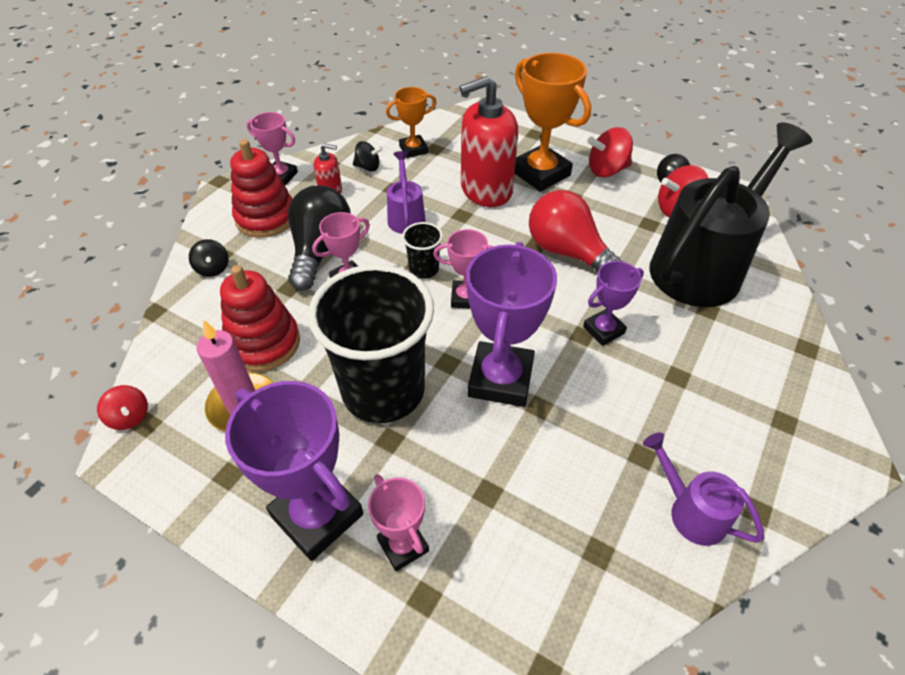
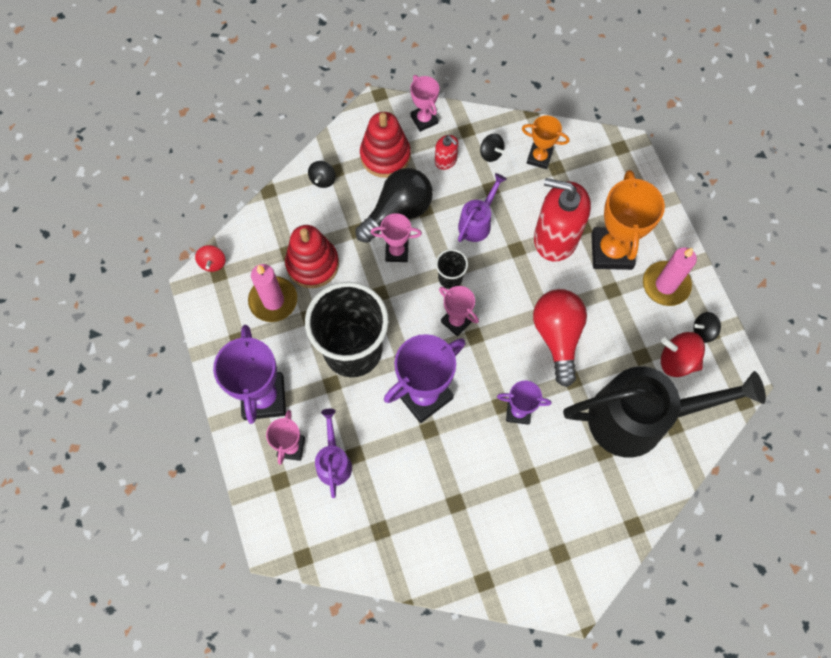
camera: 40 degrees right, 20 degrees up
(606, 170) = (665, 285): red spinning top -> pink candle
(690, 511) = (448, 551): purple watering can -> purple watering can (334, 461)

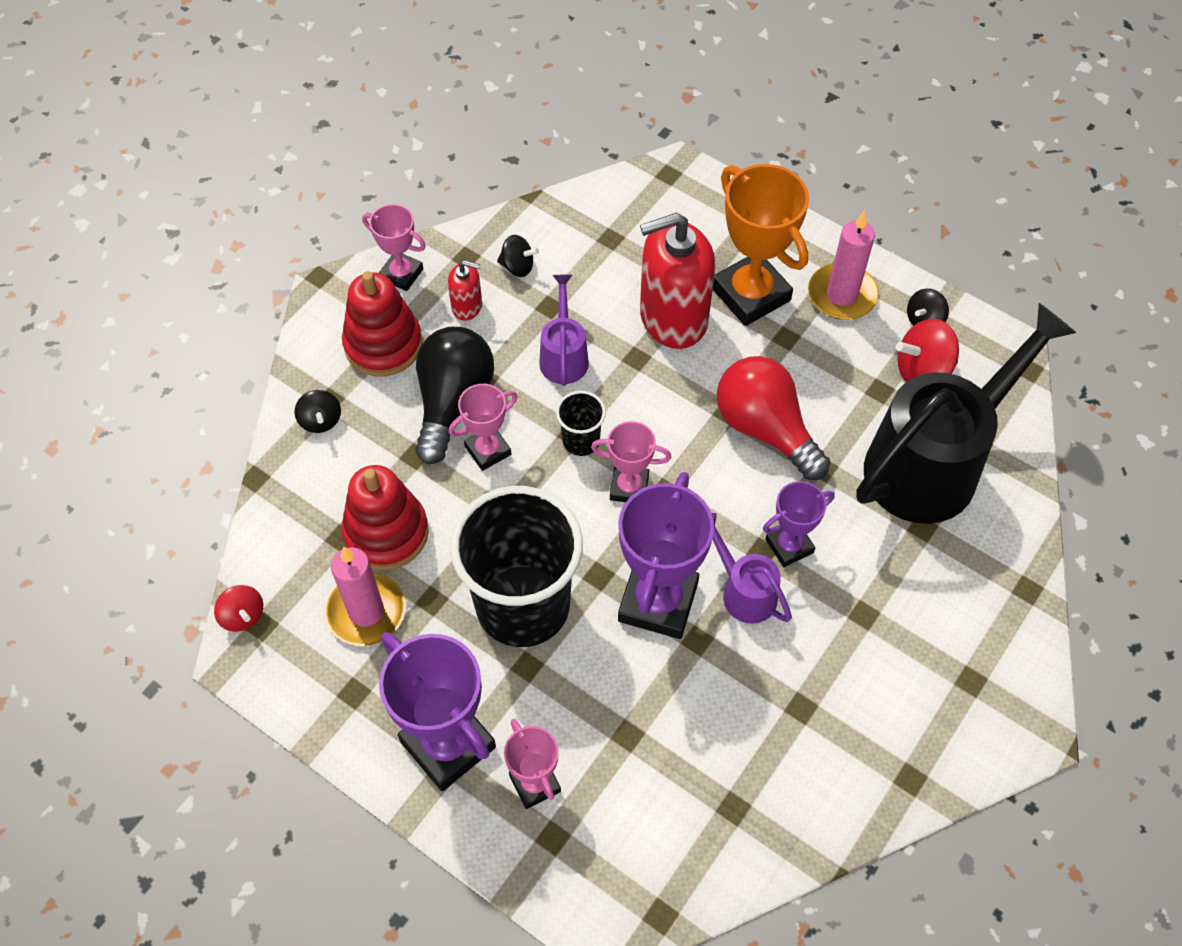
camera: 35 degrees left, 10 degrees down
(334, 461) = (606, 762): purple watering can -> purple watering can (743, 591)
(539, 157) = (581, 238): orange trophy -> none

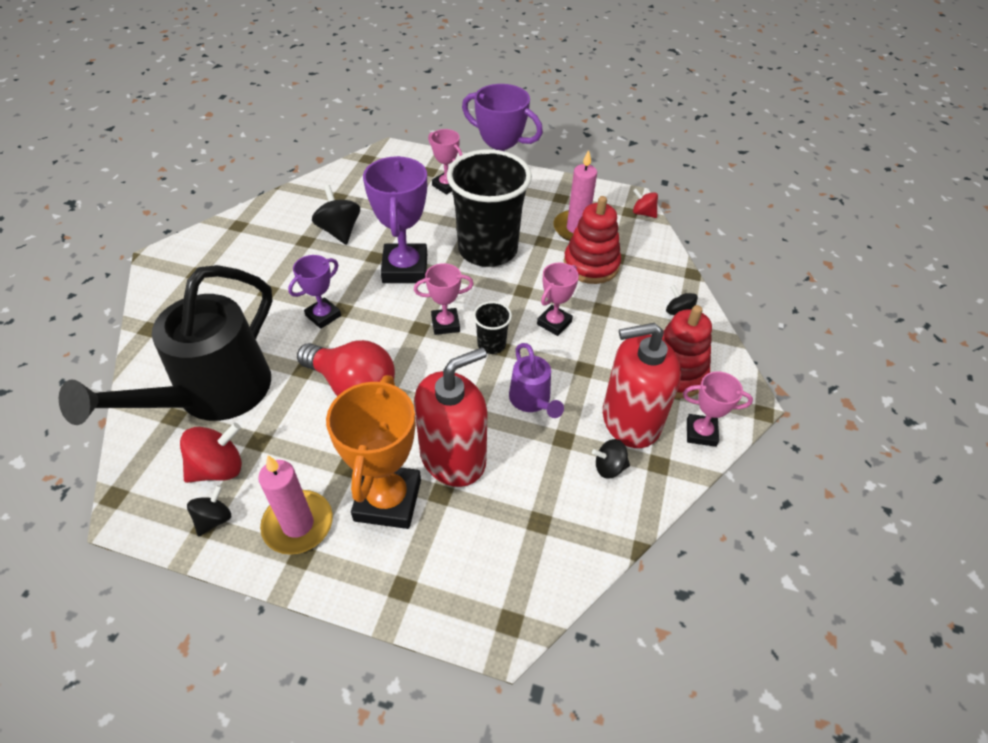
camera: 160 degrees right, 10 degrees down
(452, 402) = (597, 347): black light bulb -> none
(467, 306) = (630, 420): red soap dispenser -> red soap dispenser, size x2.18
(743, 591) = (351, 285): purple watering can -> none
(743, 715) = (339, 231): none -> black spinning top
(750, 294) = (388, 500): orange trophy -> orange trophy turned 60 degrees clockwise

